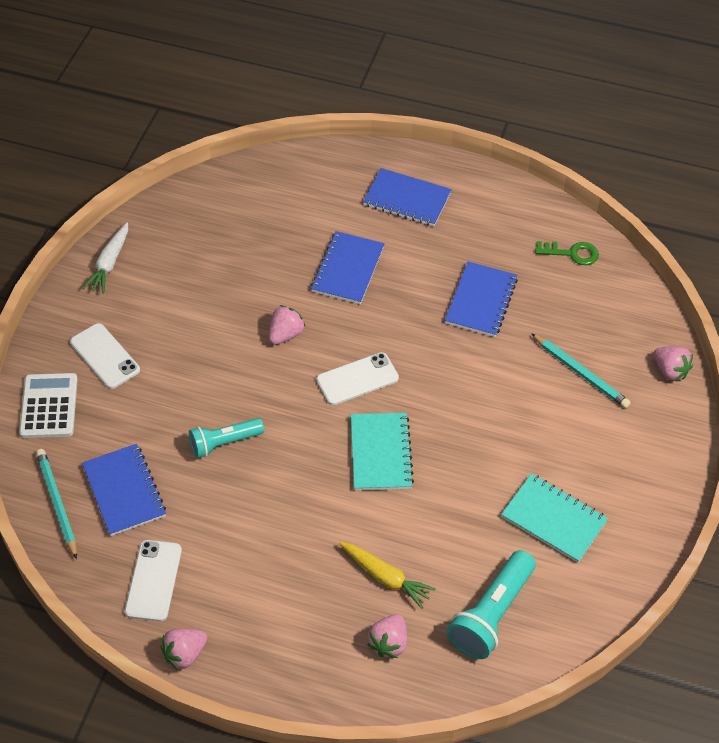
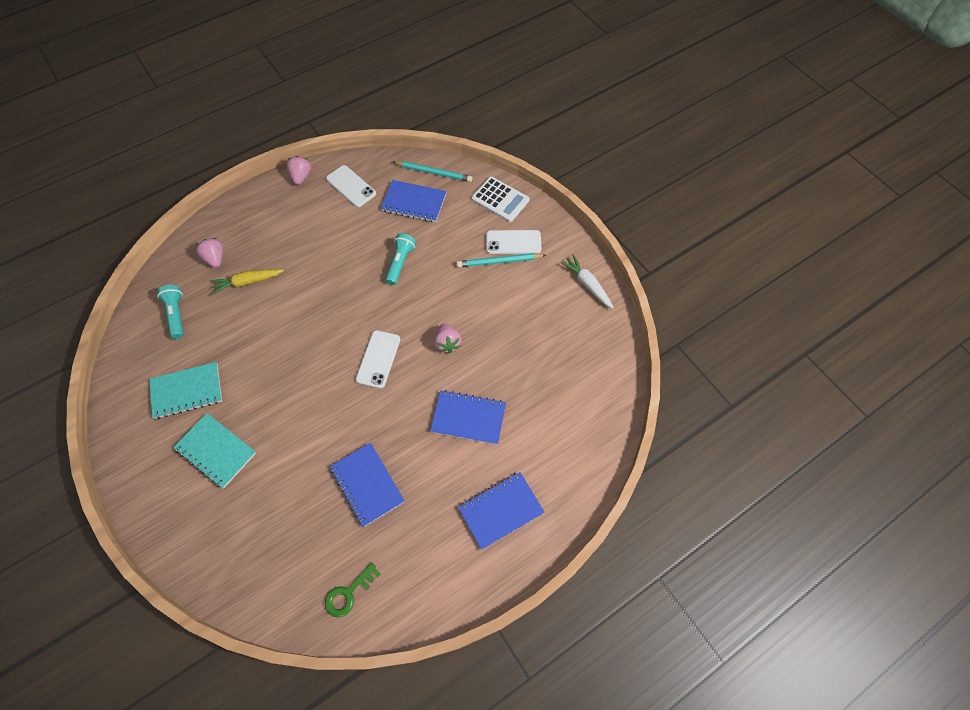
camera: 130 degrees right, 10 degrees up
(348, 269) = (468, 418): blue notebook -> blue notebook turned 45 degrees counterclockwise
(380, 453) = (318, 334): turquoise notebook -> turquoise notebook (216, 451)
(491, 614) = (176, 314): turquoise flashlight -> turquoise flashlight, size x0.67
(580, 373) = (254, 500): turquoise pencil -> turquoise pencil (499, 261)
(670, 371) = (196, 565): pink strawberry -> none

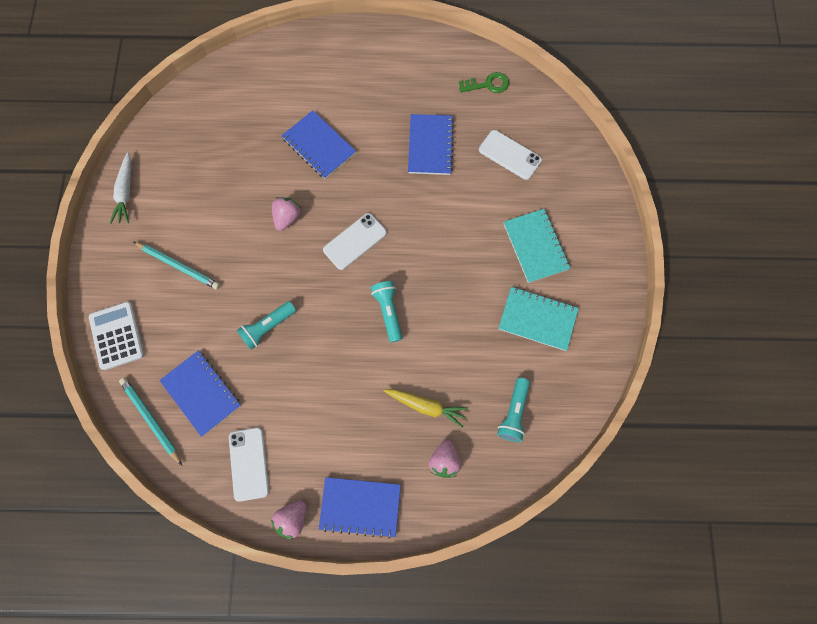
camera: 145 degrees left, 10 degrees up
(316, 325) = (388, 311): none -> turquoise flashlight
(501, 510) = (347, 70): blue notebook -> blue notebook (360, 506)
(513, 242) = (148, 278): white phone -> white phone (510, 155)

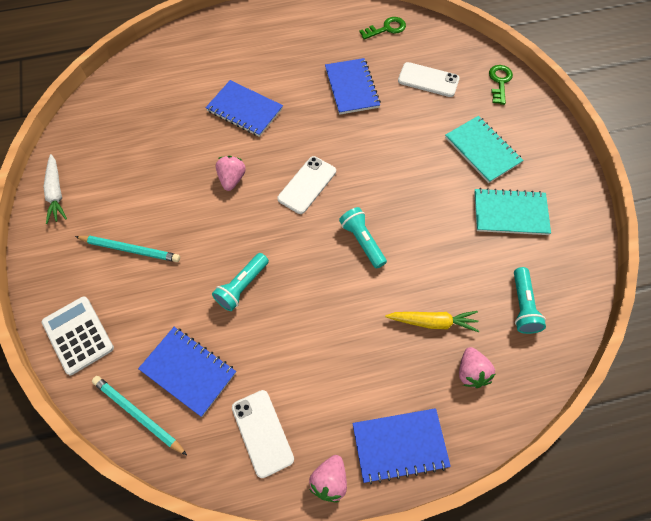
camera: 15 degrees left, 10 degrees down
(582, 175) = (500, 82): none -> green key

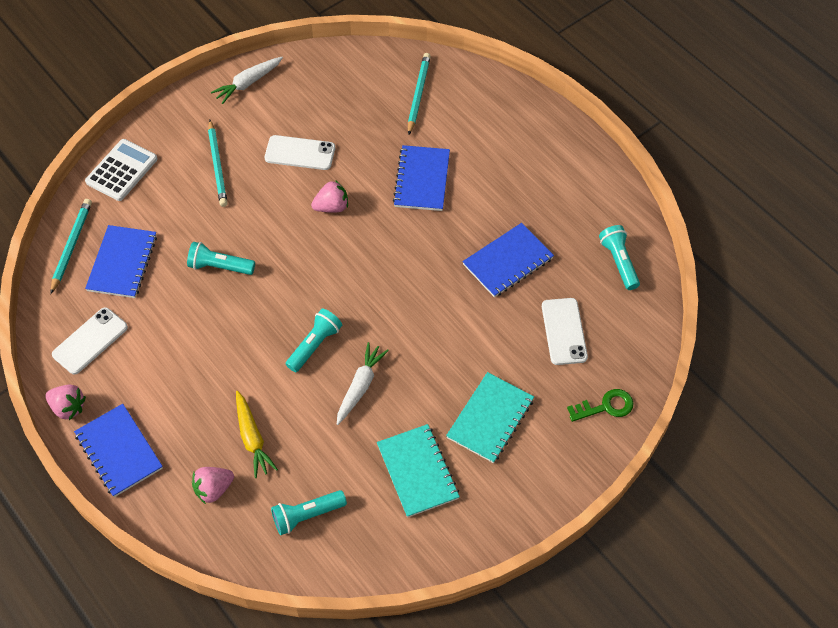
camera: 65 degrees right, 5 degrees down
(160, 81) = (418, 94): none -> turquoise pencil
(307, 185) = (357, 272): white phone -> white phone (300, 153)
(329, 480) = (68, 407): pink strawberry -> pink strawberry turned 150 degrees counterclockwise
(386, 29) = (619, 262): green key -> turquoise flashlight
(417, 223) = (360, 386): none -> white carrot

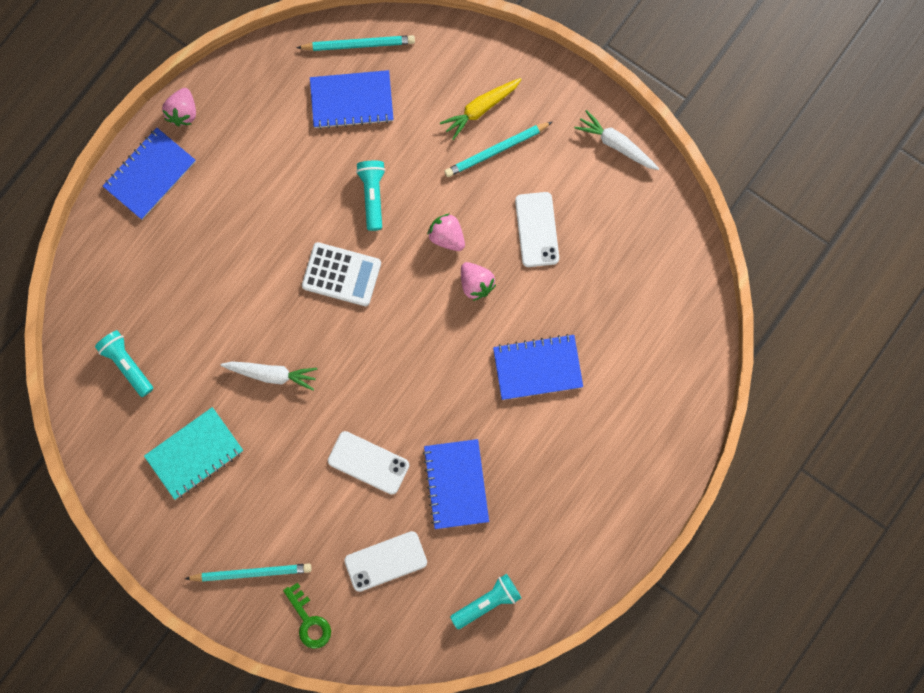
camera: 75 degrees right, 20 degrees up
(90, 341) = (257, 104): white phone -> white phone (368, 462)
(121, 170) = (463, 57): white calculator -> white calculator (341, 274)
(213, 489) = (133, 272): pink strawberry -> pink strawberry (447, 236)
(252, 438) = (192, 290): yellow carrot -> yellow carrot (480, 109)
(315, 345) = (306, 317): turquoise flashlight -> none
(418, 94) = (655, 333): turquoise pencil -> turquoise pencil (251, 573)
(490, 418) = (267, 509): turquoise notebook -> none
(508, 261) = (456, 484): blue notebook -> blue notebook turned 45 degrees clockwise

